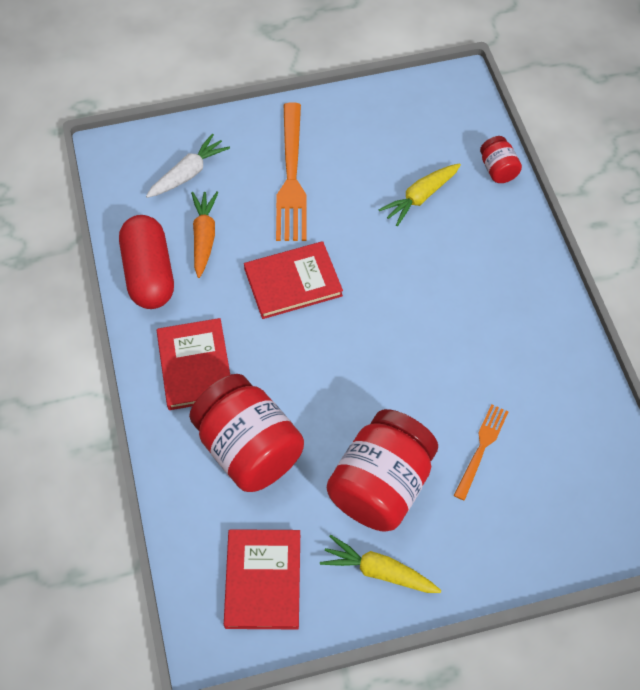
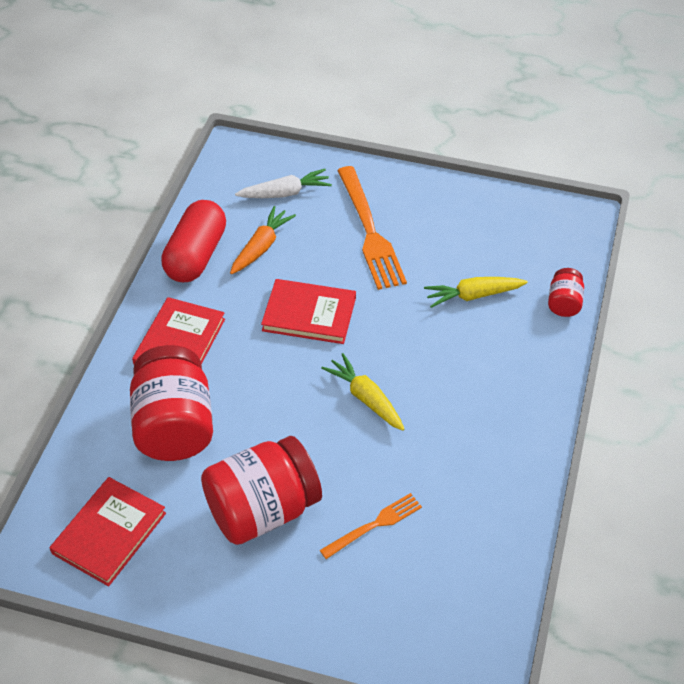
camera: 30 degrees right, 10 degrees down
(291, 177) = (370, 232): orange fork -> orange fork turned 45 degrees counterclockwise
(379, 571) = (209, 577): yellow carrot -> yellow carrot (366, 398)

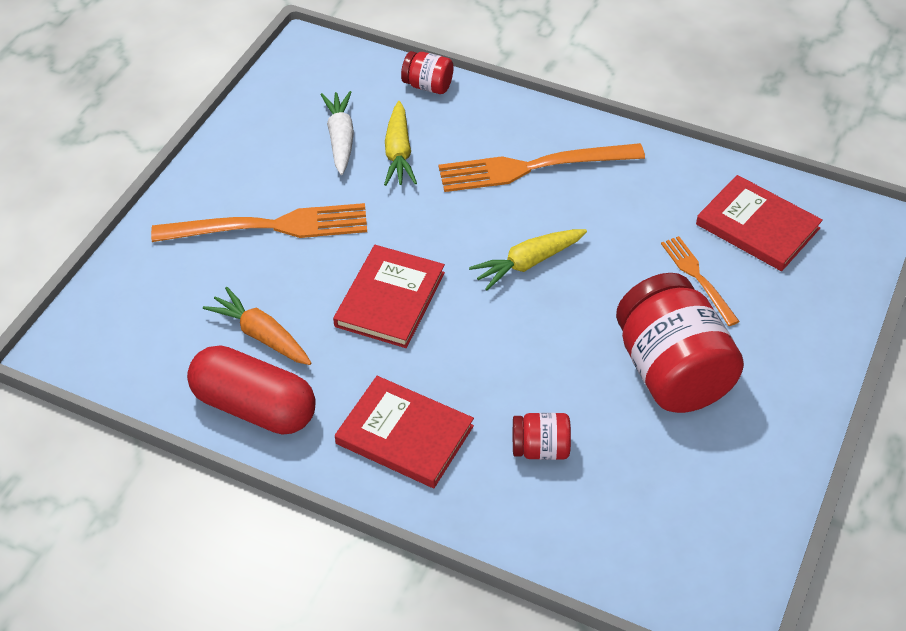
camera: 80 degrees left, 0 degrees up
(109, 533) = (693, 525): red book -> red book (757, 226)
(174, 426) = (540, 449): red jar -> red jar, size x0.47
(285, 193) = (170, 301): white carrot -> white carrot (341, 139)
(482, 389) = (532, 167): none -> orange fork

